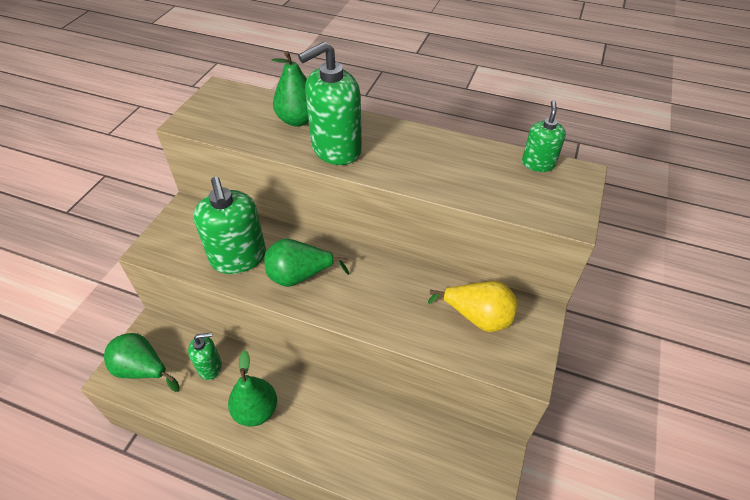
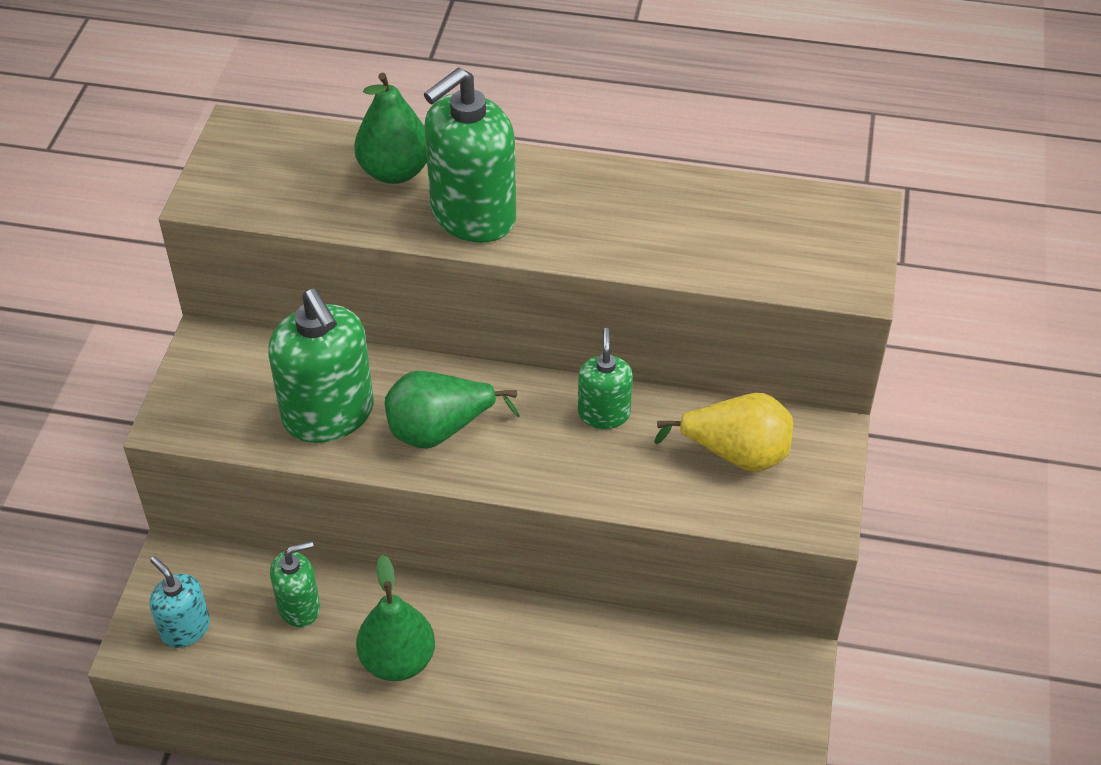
camera: 10 degrees left, 0 degrees up
(143, 370) = (185, 628): green pear -> turquoise soap dispenser
(538, 163) = (796, 201): green soap dispenser -> green soap dispenser (604, 413)

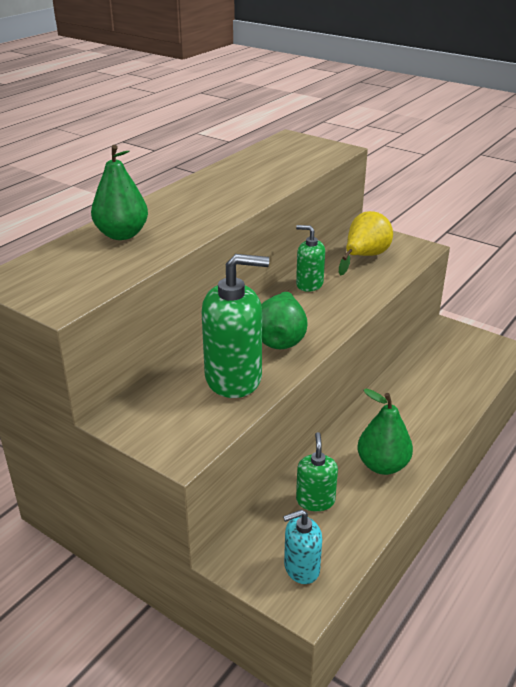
camera: 65 degrees left, 15 degrees down
(472, 215) = (190, 220): green soap dispenser -> none

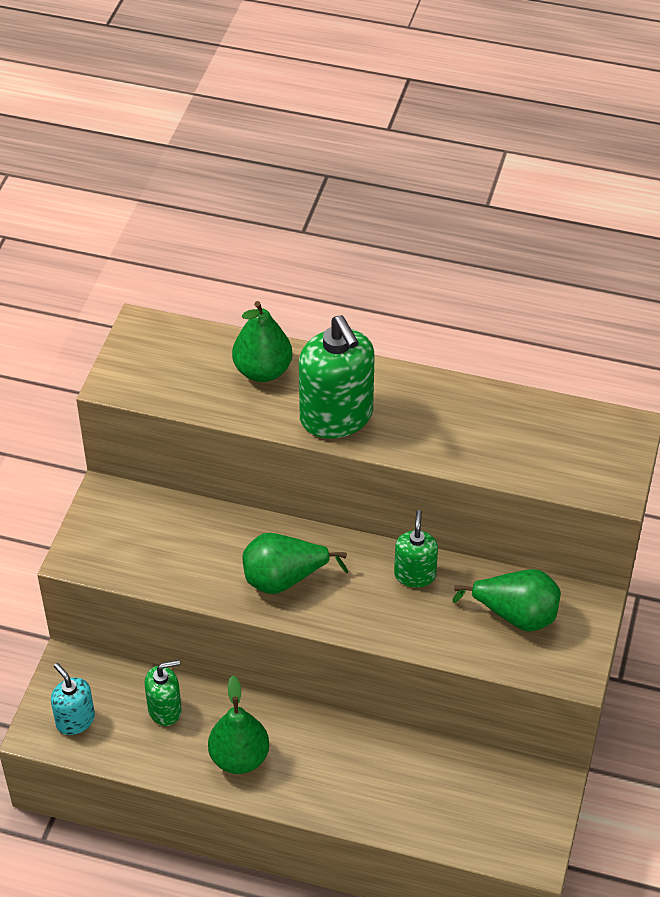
camera: 70 degrees right, 15 degrees up
(234, 378) = (198, 560): green soap dispenser -> green soap dispenser (336, 417)
(364, 257) = (515, 615): yellow pear -> green pear

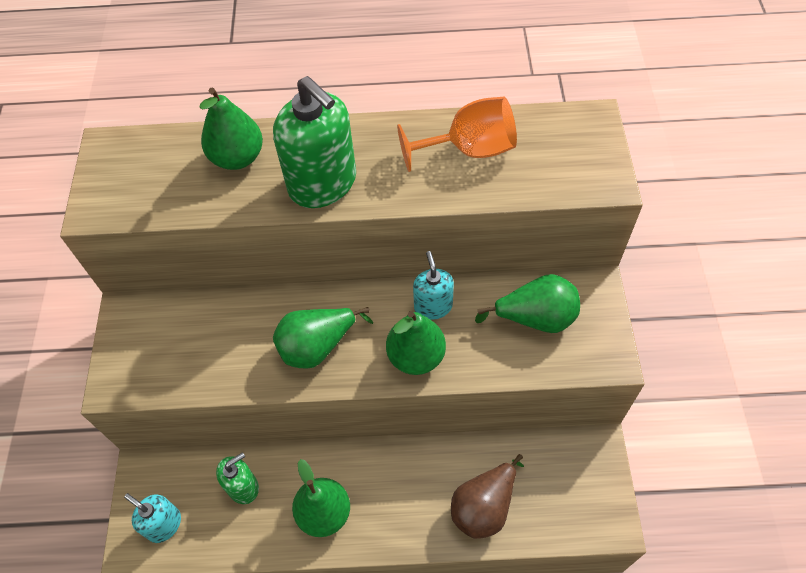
camera: 15 degrees left, 10 degrees up
(379, 616) = (416, 356): none -> green pear
(407, 801) = (484, 506): none -> brown pear
(415, 575) = (433, 306): green soap dispenser -> turquoise soap dispenser
(492, 424) = (469, 150): none -> orange goblet

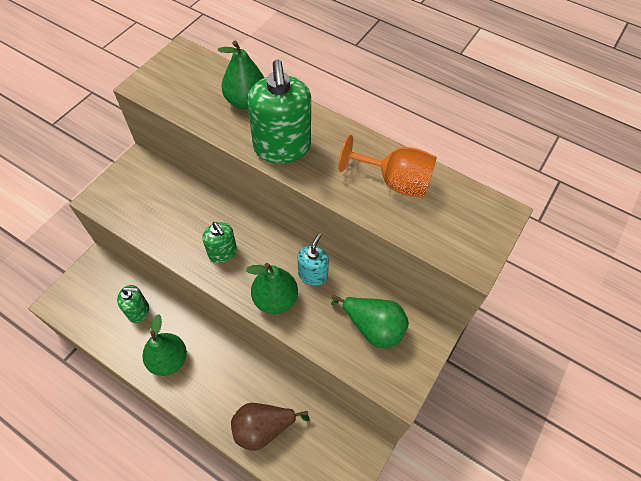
camera: 30 degrees right, 0 degrees up
(164, 524) = (82, 301): turquoise soap dispenser -> none
(317, 346) = (222, 252): green pear -> green soap dispenser

